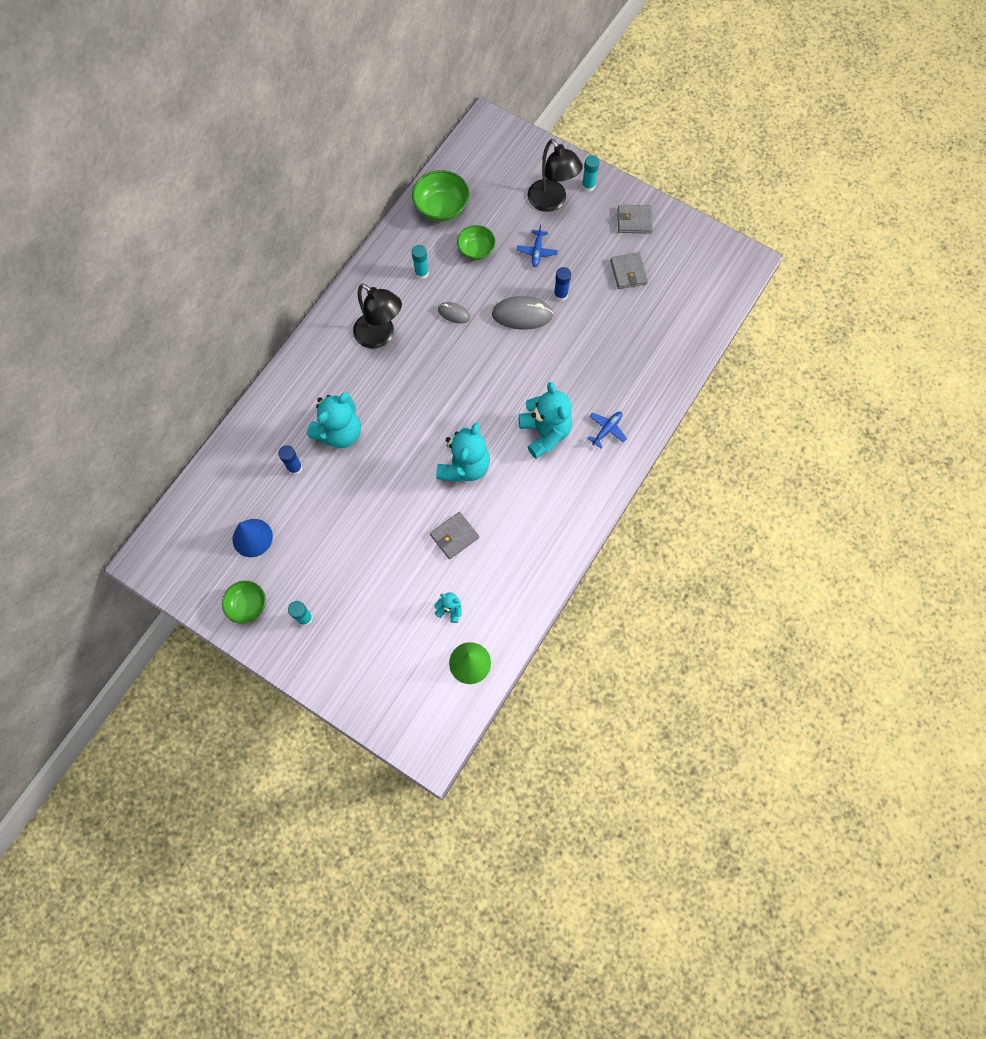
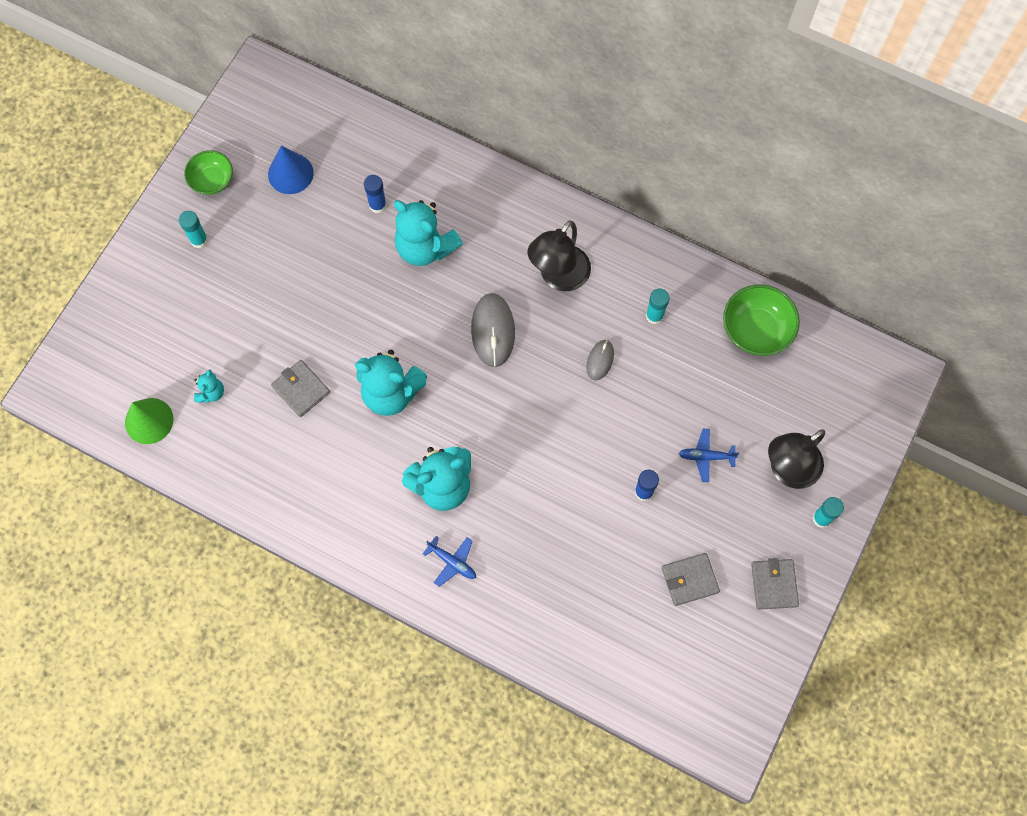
camera: 85 degrees right, 0 degrees up
(476, 250) = (697, 379): green bowl -> none
(522, 315) = (608, 445): grey mouse -> grey mouse (493, 331)

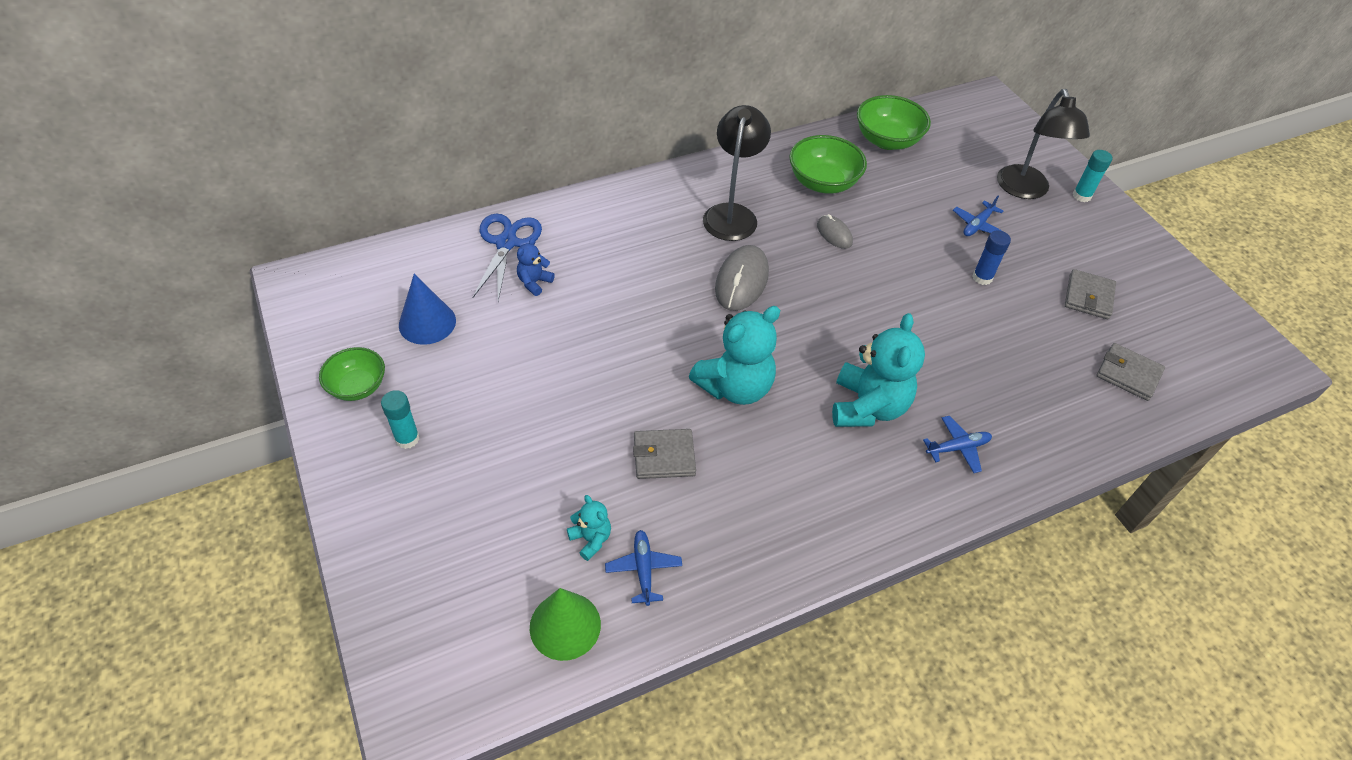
camera: 55 degrees left, 20 degrees down
(214, 435) = (643, 569): none -> blue plane
(377, 205) = (534, 282): blue glue stick -> blue teddy bear
(398, 158) = (506, 243): none -> blue scissors
(425, 247) = (613, 276): turquoise teddy bear -> none
(493, 331) = (741, 281): grey mouse -> grey mouse turned 75 degrees clockwise
(558, 277) = (732, 214): black lamp -> black lamp turned 150 degrees counterclockwise
(654, 316) = (823, 183): turquoise glue stick -> green bowl
(774, 584) = (1125, 252): grey wallet -> grey wallet (1128, 374)

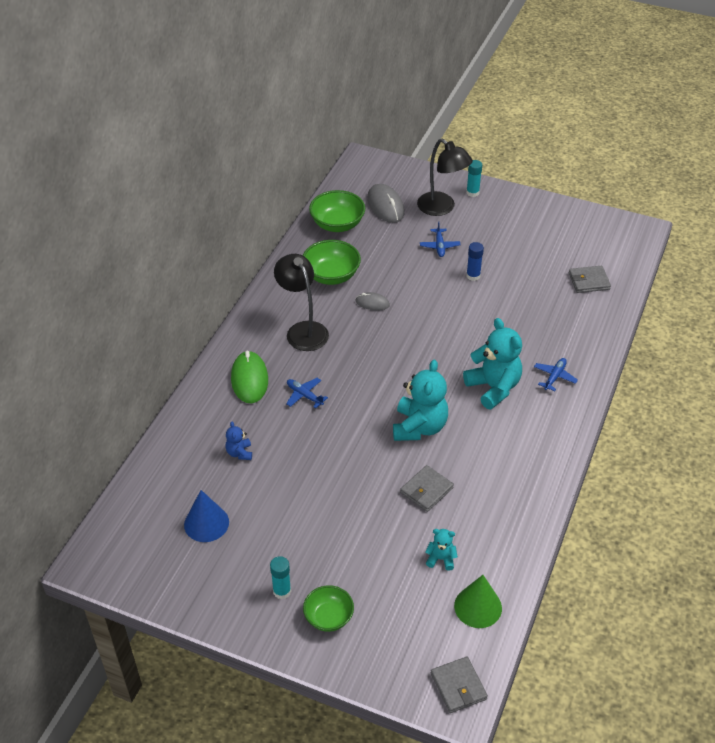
camera: 40 degrees left, 5 degrees down
(357, 386) = (214, 588): green bowl -> green bowl (328, 617)
(506, 243) = (191, 442): blue scissors -> none
(626, 224) = (249, 379): none -> green mouse
(643, 569) = (482, 551): blue plane -> blue plane (304, 395)
(741, 281) = (355, 366): grey mouse -> grey mouse (385, 206)
(1088, 297) = (532, 251): grey wallet -> grey wallet (458, 686)

